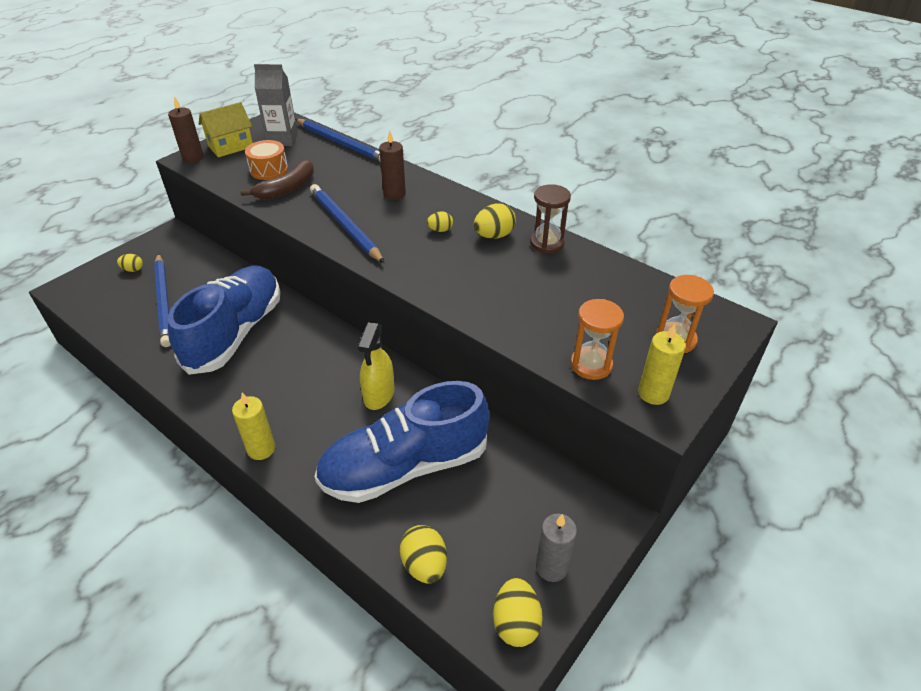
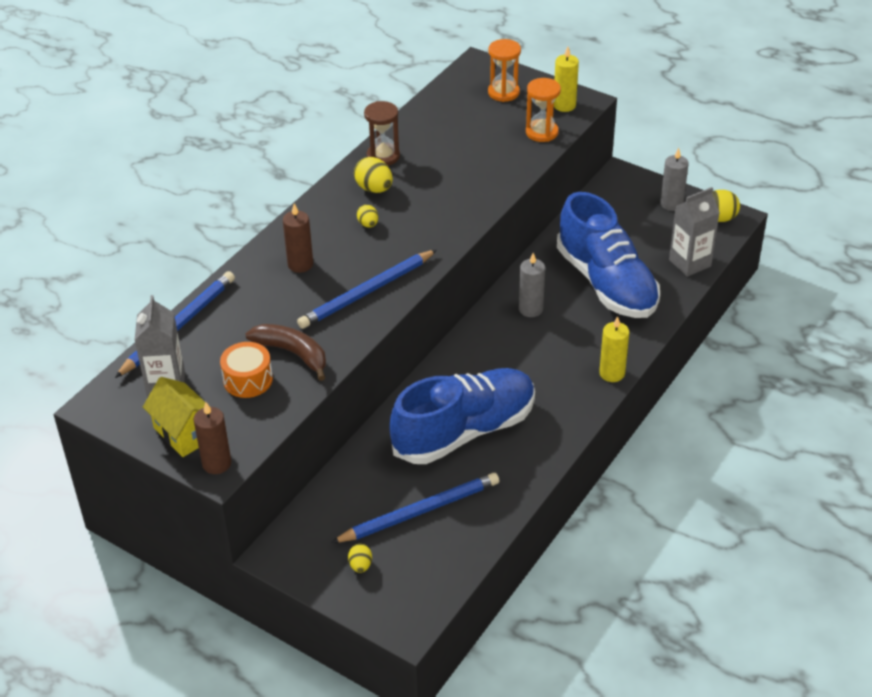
camera: 95 degrees left, 0 degrees up
(235, 333) = (464, 431): blue shoe -> blue shoe turned 135 degrees clockwise
(379, 394) = (530, 309): yellow spray bottle -> grey candle
(424, 565) = (690, 263): yellow egg -> grey carton

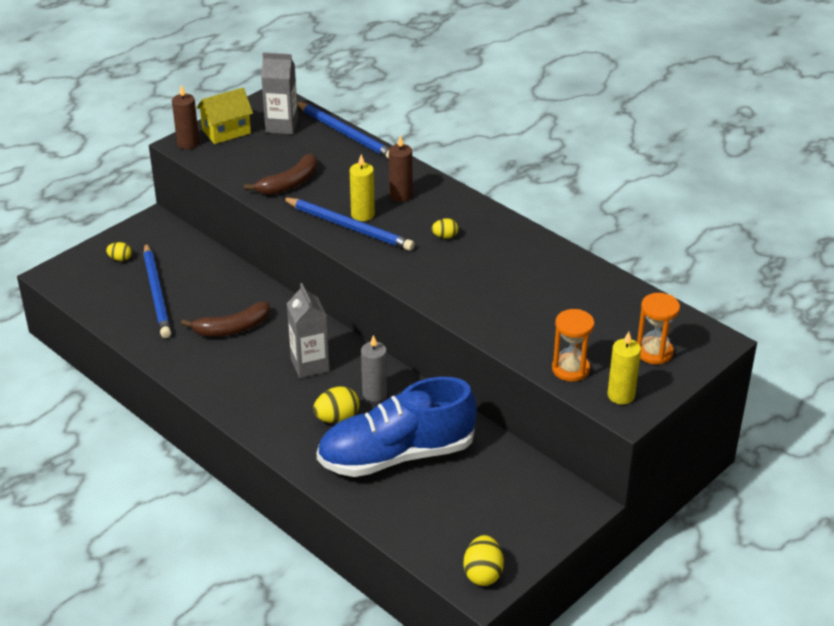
camera: 100 degrees right, 5 degrees down
(248, 380) = (269, 161): orange drum -> none
(367, 292) = (349, 227): blue pencil -> blue pencil turned 150 degrees clockwise
(374, 189) = (498, 245): yellow egg -> yellow egg (337, 418)
(383, 156) = (550, 256): brown hourglass -> none
(464, 431) = (232, 328): blue shoe -> brown banana
(612, 373) = (264, 433): yellow candle -> yellow candle (362, 214)
(671, 204) = (519, 538): grey candle -> none
(690, 263) = (409, 530): grey carton -> grey carton (310, 365)

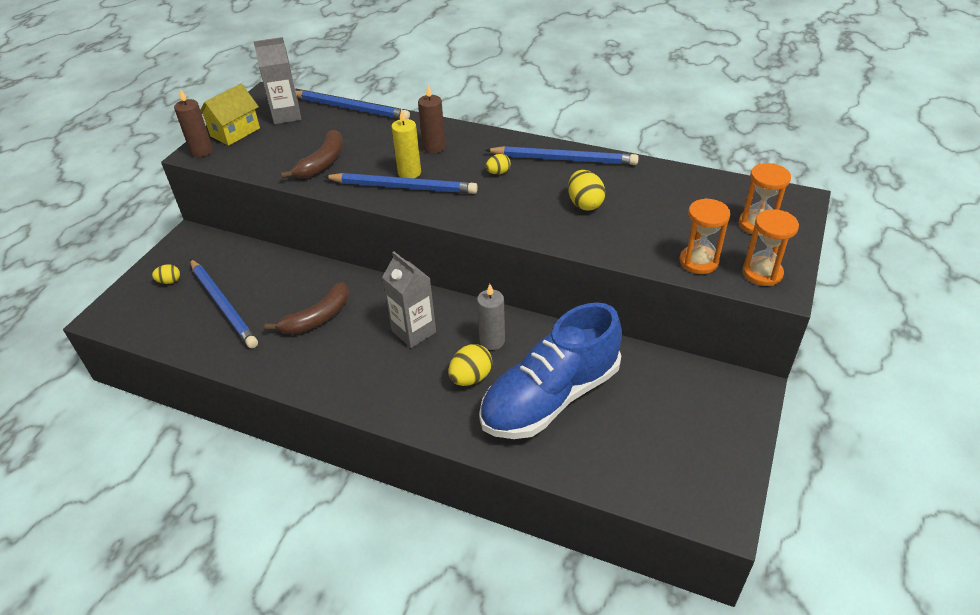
camera: 20 degrees left, 5 degrees up
(483, 574) = (713, 498): yellow egg -> yellow egg (585, 204)
(516, 240) = (564, 159): none -> blue pencil
(621, 395) = (762, 273): yellow candle -> orange hourglass

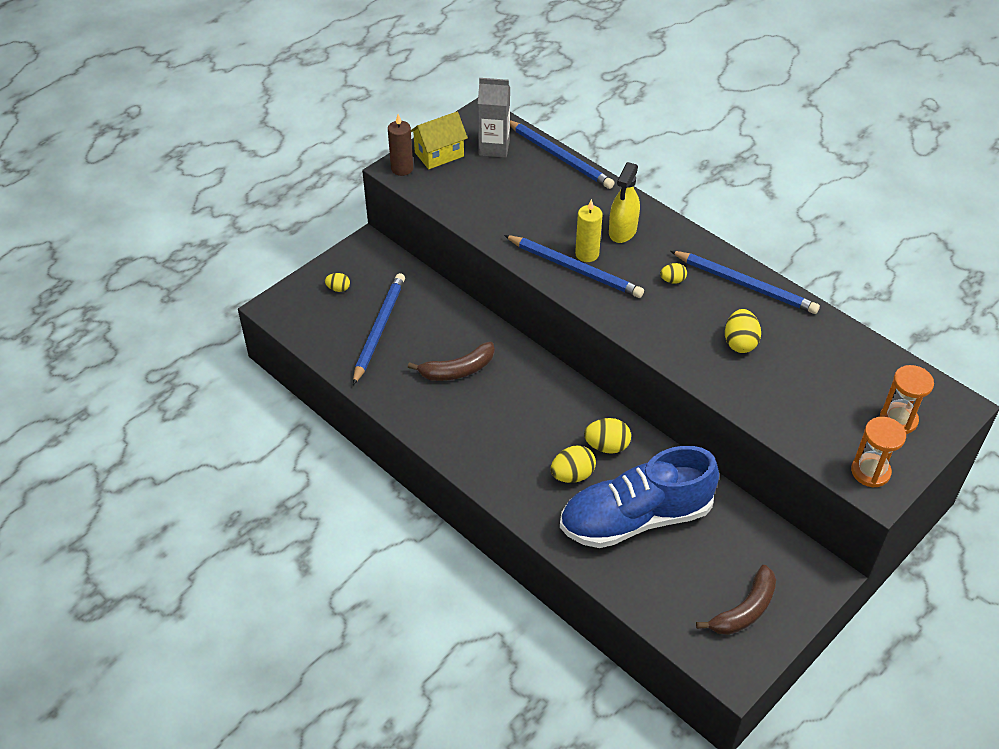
camera: 20 degrees right, 5 degrees up
(223, 305) = (379, 329): blue pencil -> blue pencil turned 150 degrees counterclockwise
(322, 163) = (509, 217): brown banana -> brown banana (744, 610)
(414, 331) = (539, 413): grey carton -> none
(434, 147) = (622, 231): brown candle -> yellow spray bottle
(492, 341) = (607, 446): grey candle -> yellow egg
(698, 261) = (816, 440): orange hourglass -> none

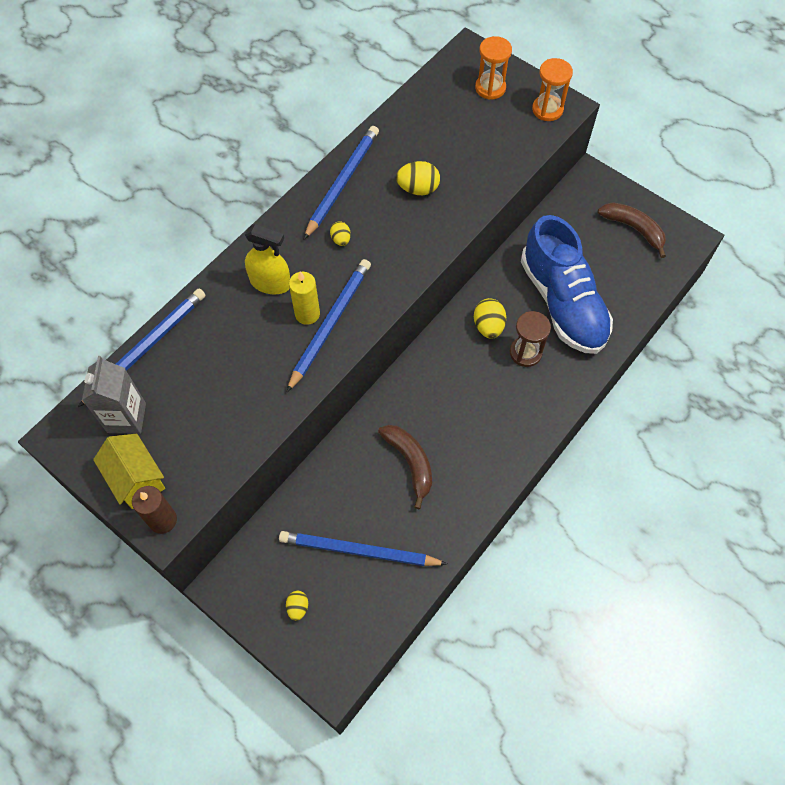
camera: 95 degrees left, 15 degrees up
(572, 475) = (525, 352): yellow egg -> brown hourglass

